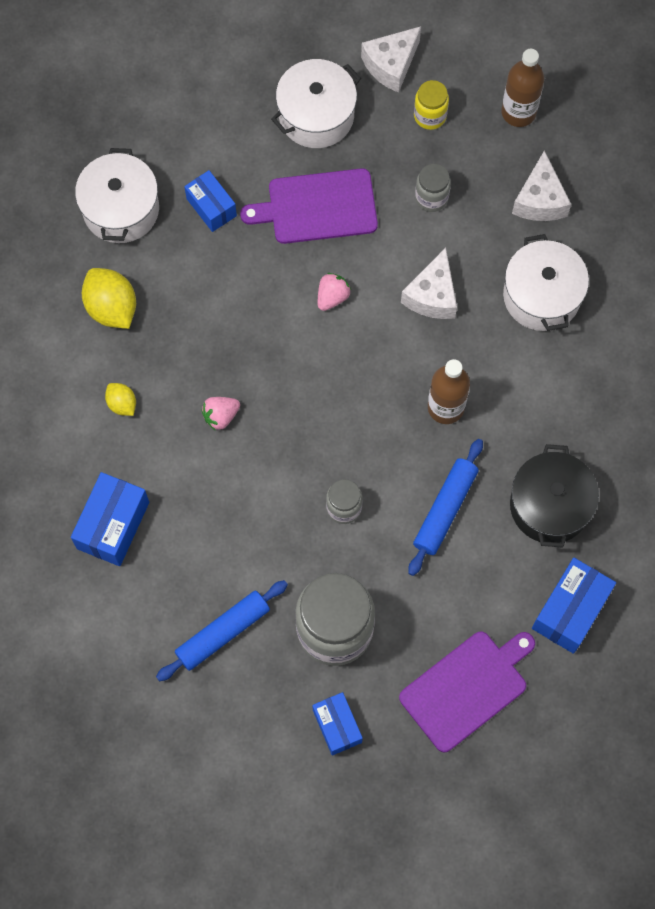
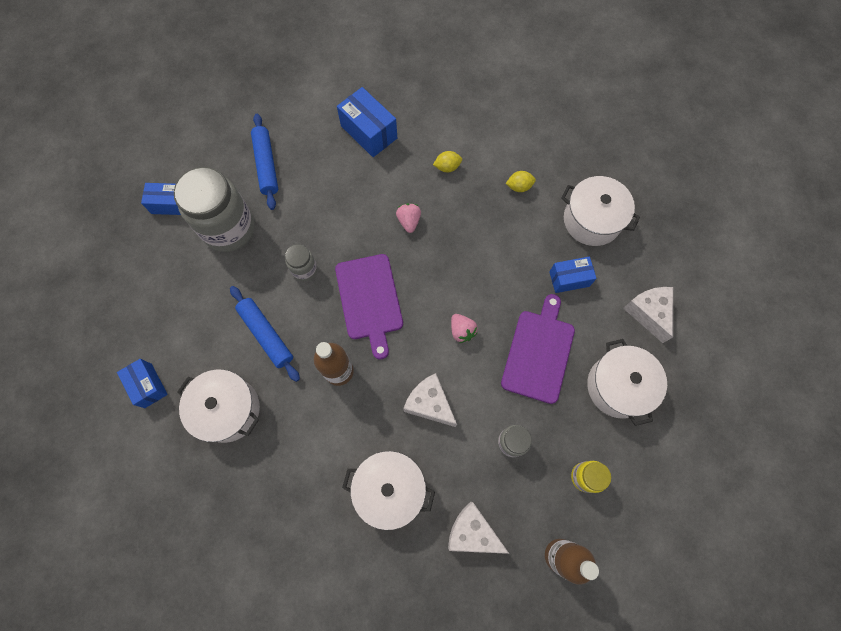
camera: 115 degrees right, 0 degrees up
(112, 307) = (519, 187): yellow lemon -> yellow lemon, size x0.55
(391, 65) = (643, 467): white cheese -> white cheese (648, 313)
(467, 688) = (142, 291): purple cutting board -> purple cutting board (369, 300)
(550, 505) = (228, 410): black pot -> white pot
(570, 610) = (148, 385): blue box -> blue box, size x0.66

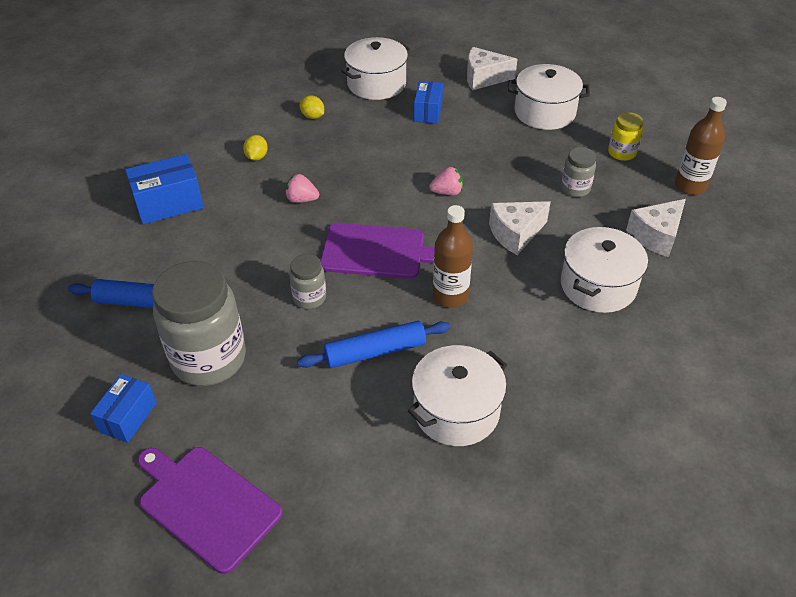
camera: 70 degrees left, 25 degrees down
(148, 385) = (387, 495): blue box -> none
(519, 187) = (312, 116): yellow lemon -> yellow lemon turned 60 degrees counterclockwise
(539, 352) = (492, 149): purple cutting board -> purple cutting board (206, 504)

